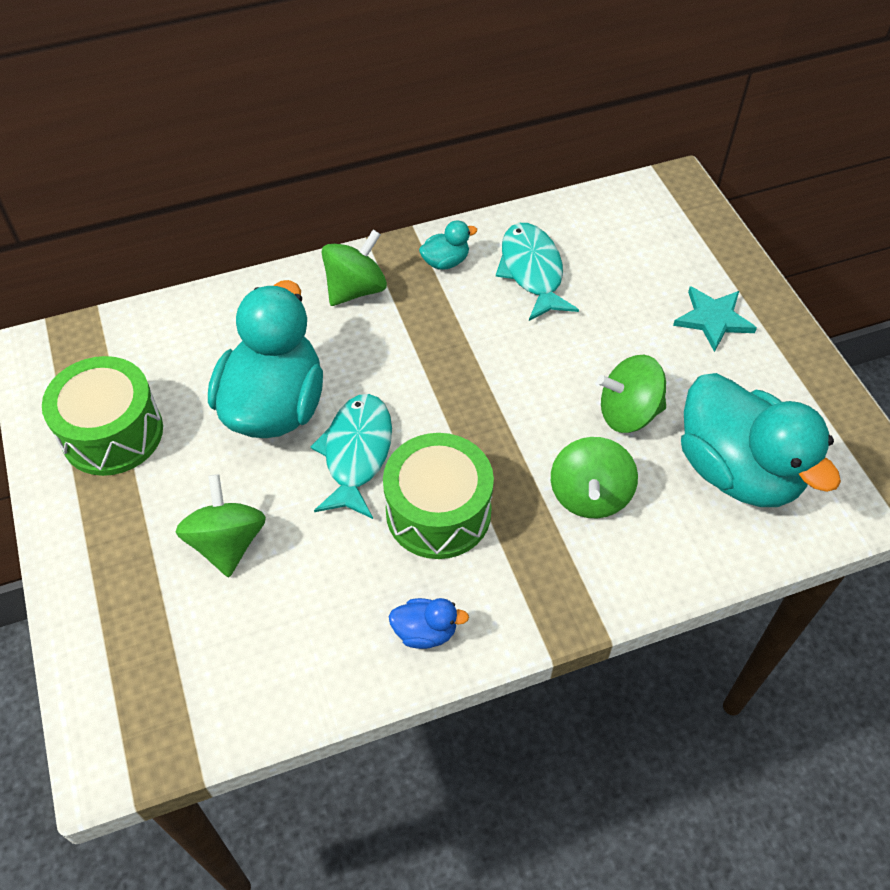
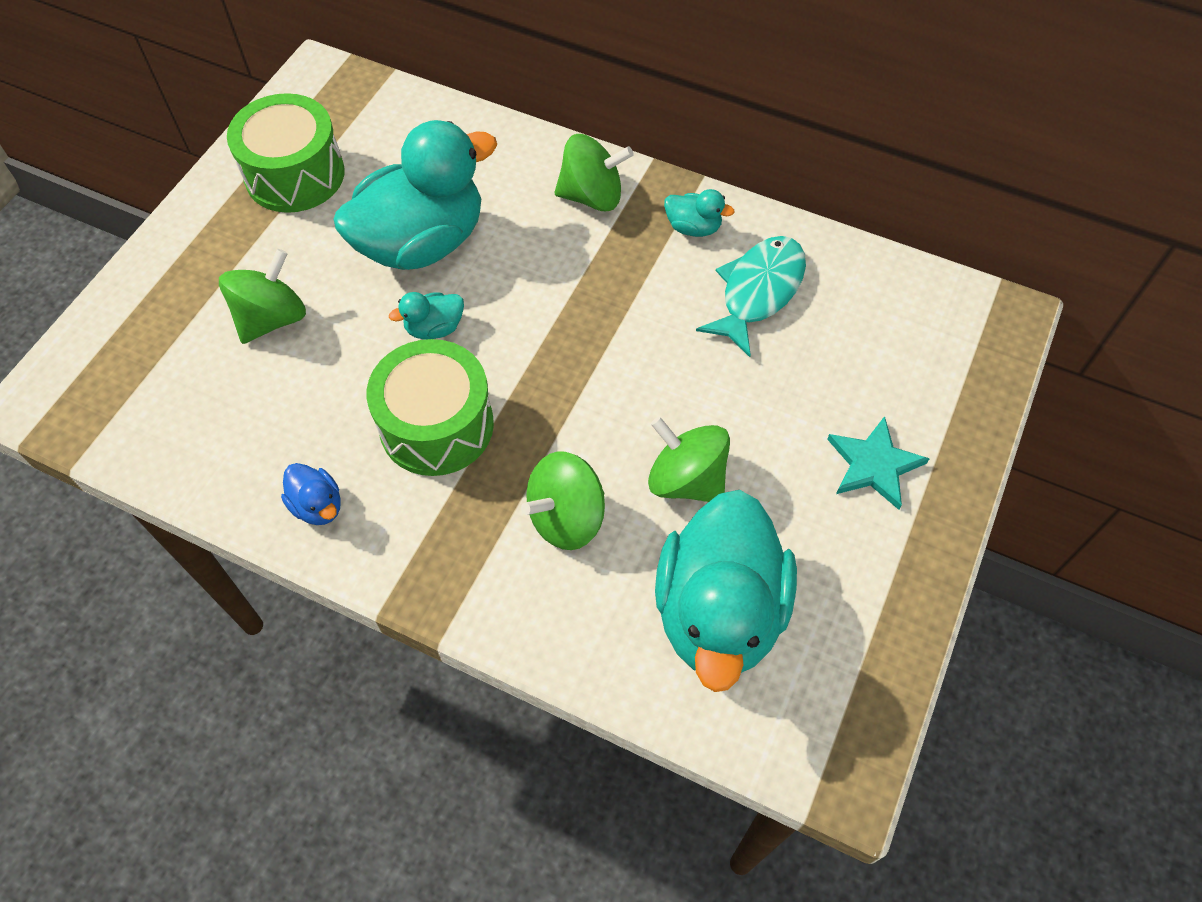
camera: 45 degrees right, 5 degrees up
(356, 453) = (434, 328): turquoise fish -> turquoise duck

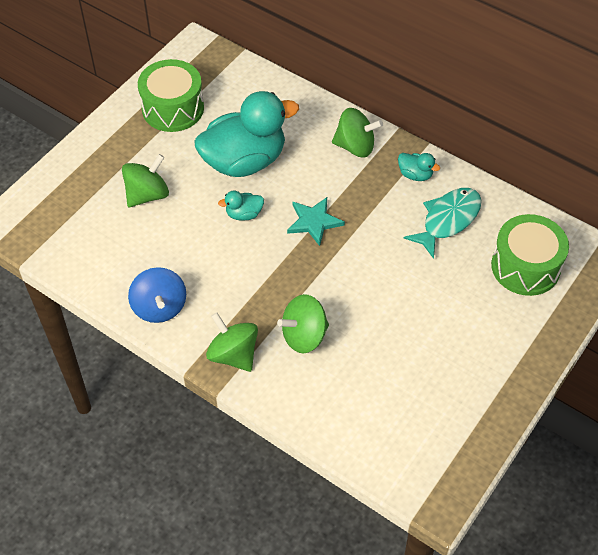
camera: 10 degrees right, 5 degrees down
(318, 506) = (159, 307): blue duck -> blue spinning top
(436, 425) = (236, 271): green drum -> green drum (525, 266)
(686, 480) = (380, 325): green spinning top -> green spinning top (233, 354)
(719, 612) = (384, 402): turquoise duck -> none
(874, 465) = (496, 333): turquoise star -> turquoise star (314, 222)

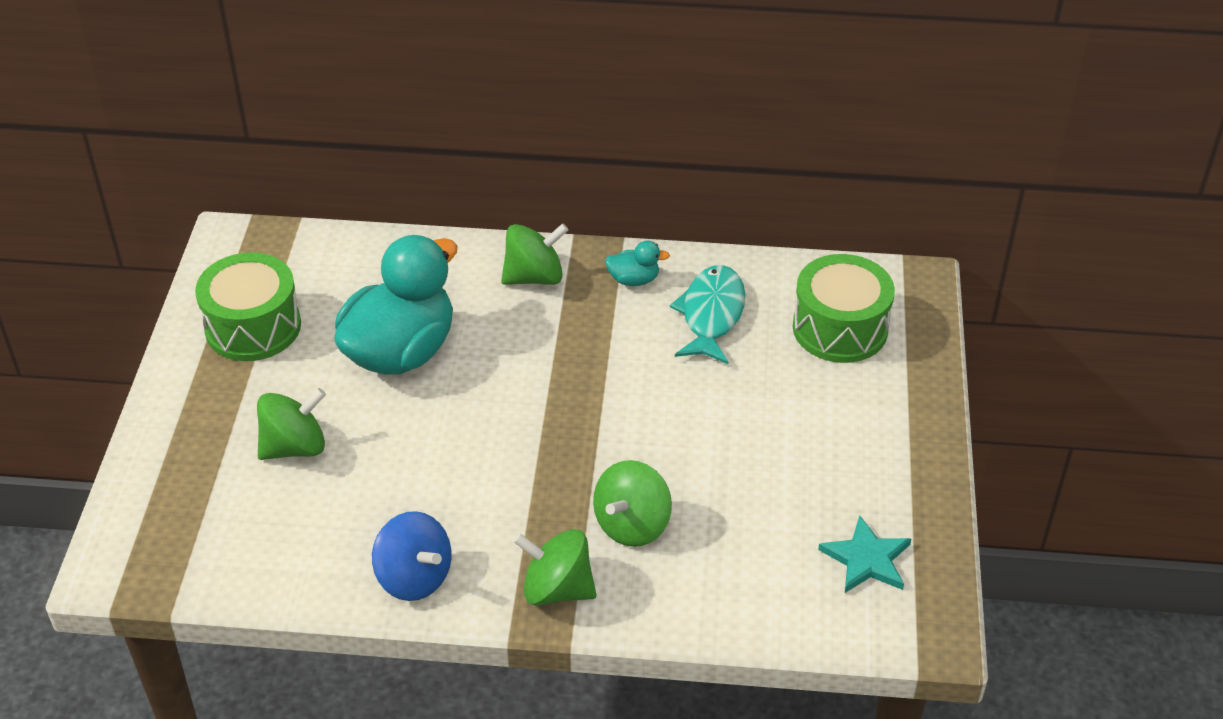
camera: 30 degrees left, 10 degrees down
(147, 195) = (294, 447): green spinning top -> green spinning top turned 45 degrees clockwise
(244, 214) = (447, 415): turquoise duck -> none
(314, 222) = (546, 386): turquoise star -> turquoise star (866, 559)

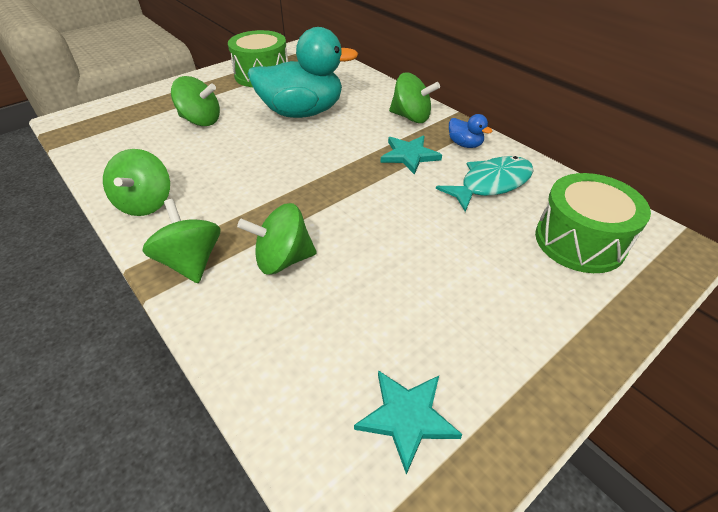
camera: 45 degrees right, 0 degrees up
(414, 577) = (146, 203): blue spinning top -> green spinning top
(597, 332) = (409, 155): none -> turquoise star
(634, 280) = (465, 144): turquoise duck -> blue duck

